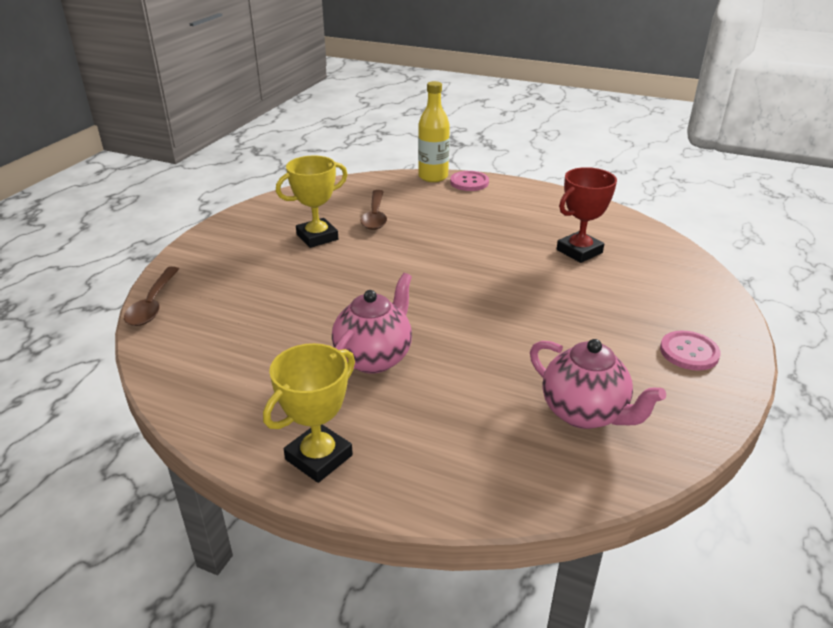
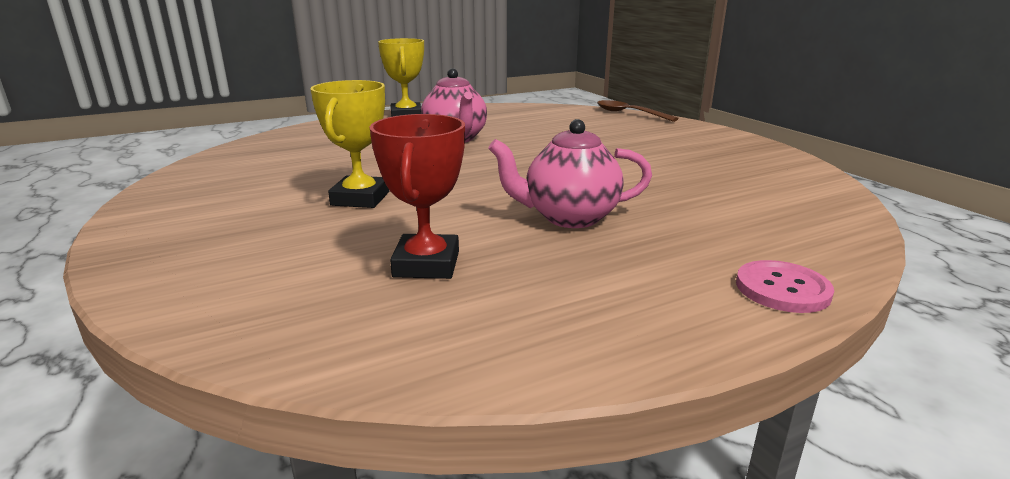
camera: 130 degrees right, 10 degrees down
(317, 237) = (680, 163): yellow trophy -> yellow trophy (360, 198)
(375, 216) = (706, 194): brown spoon -> none
(433, 177) = (836, 268): yellow bottle -> none
(584, 413) = (270, 164): pink teapot -> pink teapot (569, 217)
(689, 352) = (190, 222): pink button -> none

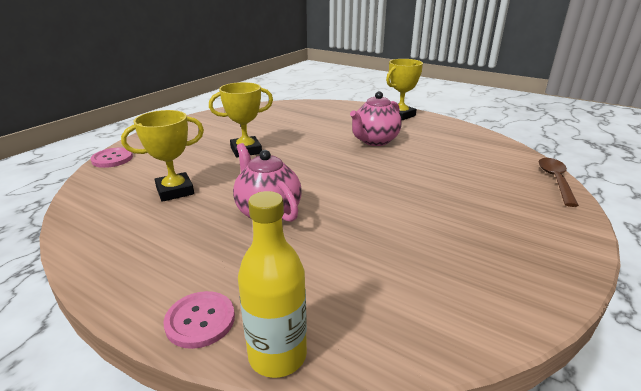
camera: 60 degrees right, 5 degrees up
(176, 308) = (112, 159): none -> pink button
(426, 264) = (175, 191): red trophy -> yellow trophy
(847, 259) = (277, 355): none -> yellow bottle

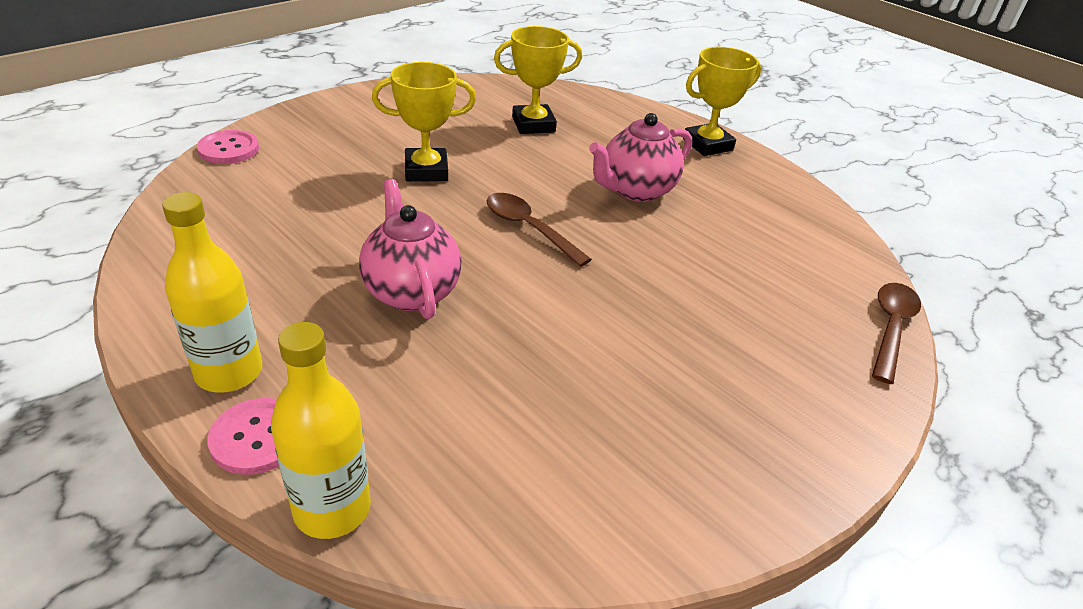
camera: 10 degrees right, 10 degrees up
(162, 283) = (229, 372): none -> yellow bottle
(175, 191) = (296, 225): yellow trophy -> yellow trophy (533, 124)
(324, 168) = (529, 229): none -> brown spoon

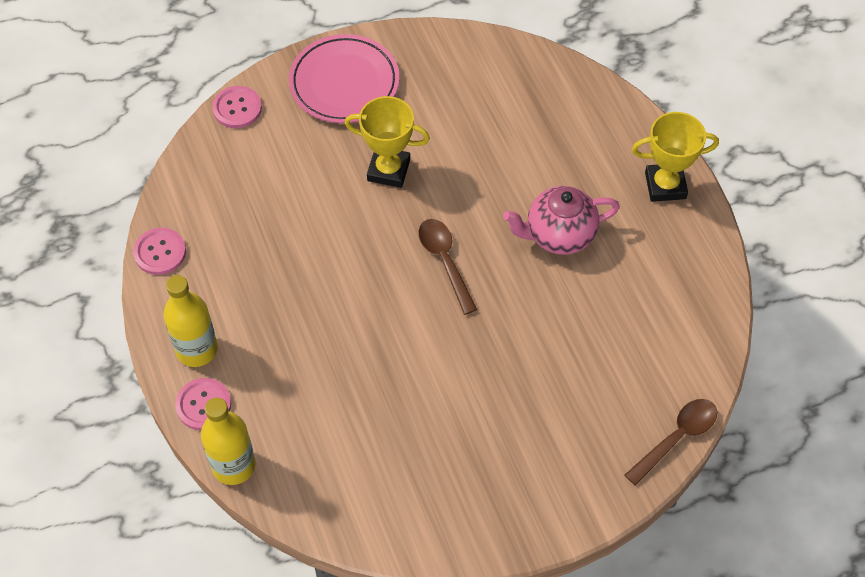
camera: 25 degrees right, 20 degrees up
(149, 280) = (160, 252): none -> pink button
(348, 119) = (344, 83): none -> pink plate
(411, 291) = (331, 307): pink teapot -> none
(533, 124) = (510, 122): yellow trophy -> none

